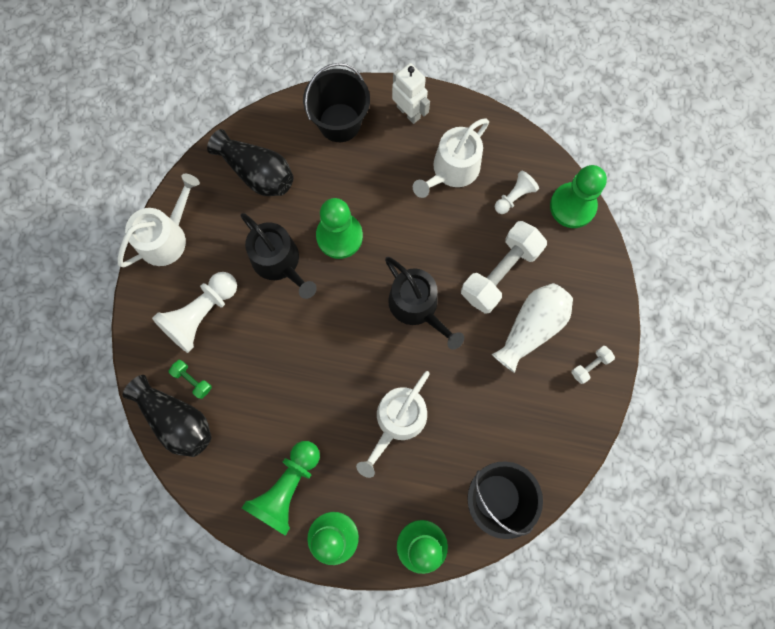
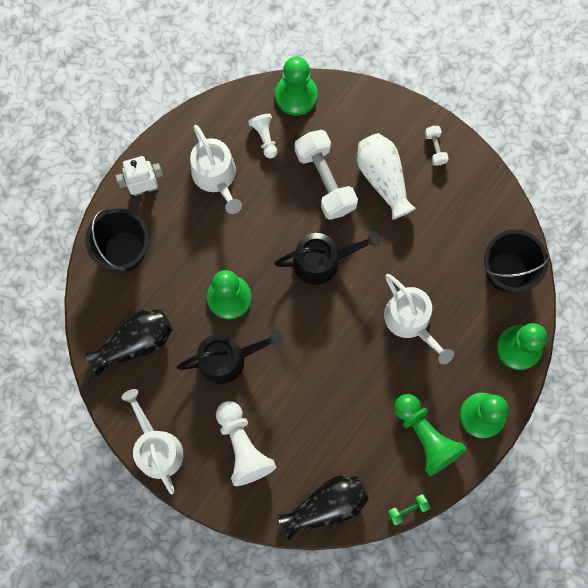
camera: 65 degrees left, 0 degrees up
(192, 380) = (298, 478): green dumbbell -> green dumbbell (408, 509)

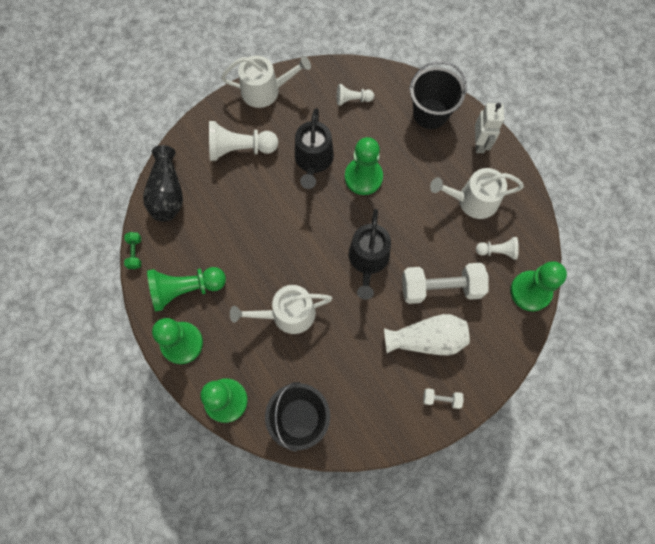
camera: 110 degrees right, 5 degrees down
(135, 343) = (352, 100): black vase -> white pawn

